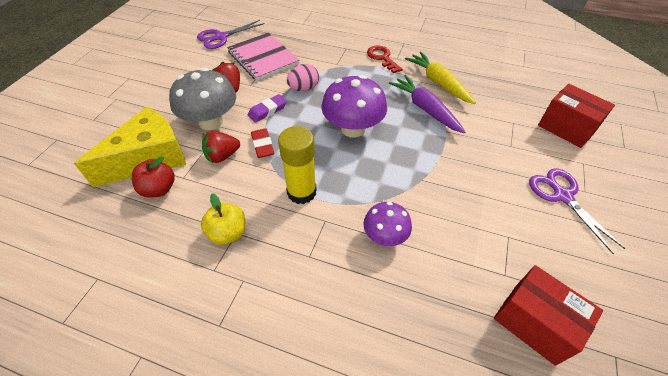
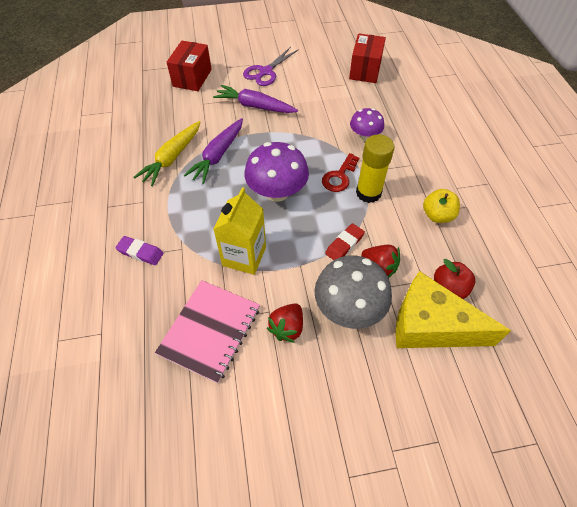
camera: 120 degrees left, 5 degrees up
(221, 37) = (187, 423): purple scissors -> none
(267, 111) = (298, 268): purple eraser -> purple eraser (140, 252)
(303, 88) = (244, 256): pink egg -> yellow carton
(382, 58) = (149, 213): red key -> red key (339, 176)
(491, 160) = (255, 106): none -> purple carrot

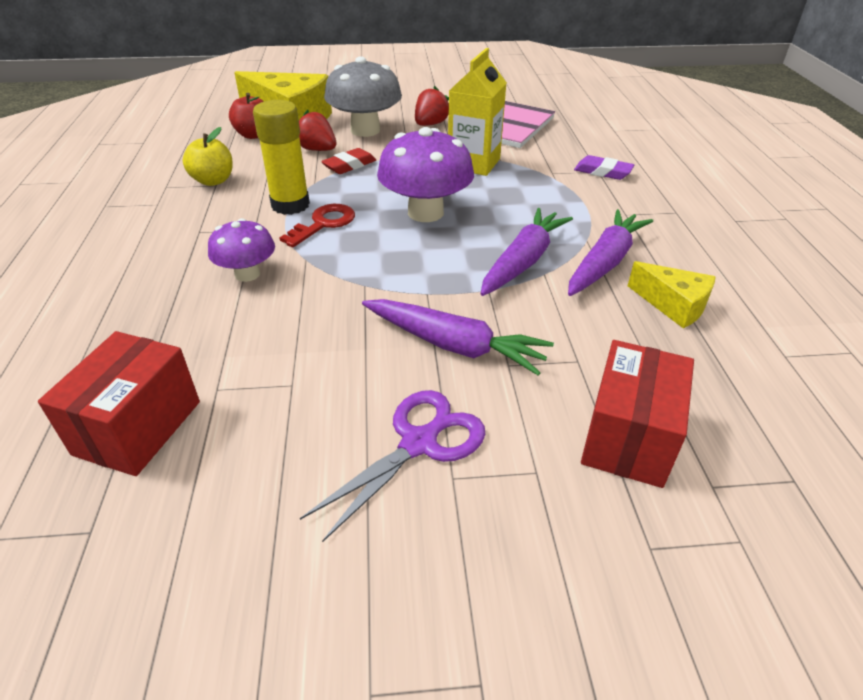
camera: 175 degrees left, 15 degrees down
(148, 133) = (673, 305): none -> yellow cheese
(172, 158) = (605, 262): yellow carrot -> purple carrot

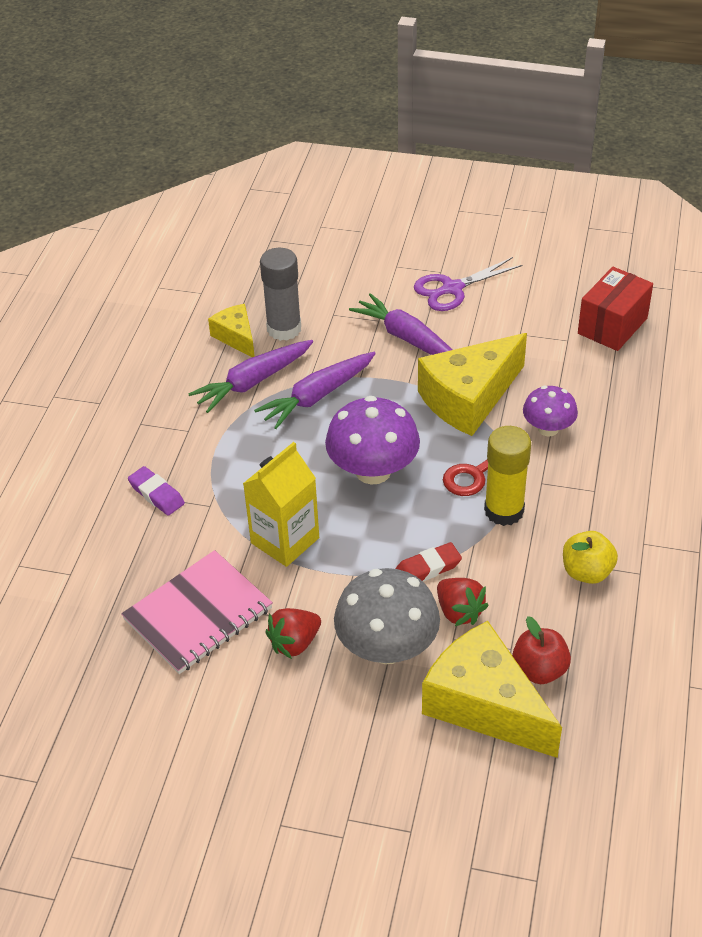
camera: 160 degrees left, 5 degrees up
(347, 288) = (469, 398): none -> yellow cheese
(625, 327) = (284, 329): none -> grey glue stick
(628, 437) = (337, 271): red box -> none

